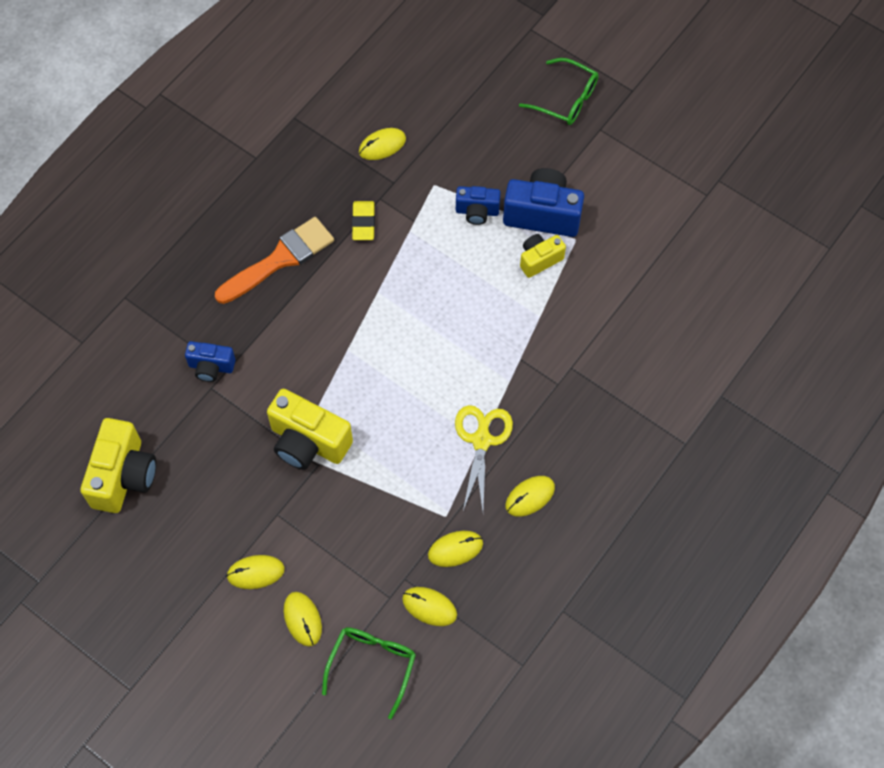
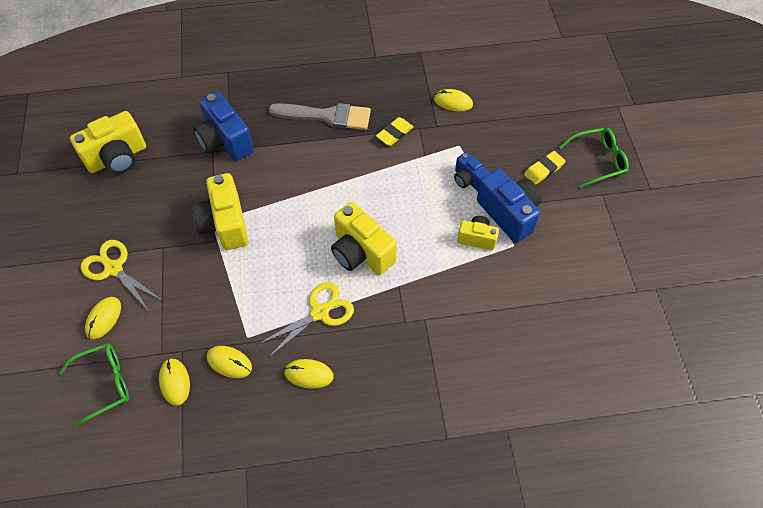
camera: 45 degrees right, 5 degrees down
(211, 367) = (225, 141): blue camera -> blue camera, size x1.74
(255, 572) = (113, 268): yellow mouse -> yellow scissors
(280, 259) = (326, 116): orange brush -> grey brush
(458, 359) = (361, 252): none -> yellow camera
(530, 147) = (543, 170): none -> yellow eraser
(566, 99) = (598, 160): green glasses -> green glasses turned 90 degrees counterclockwise

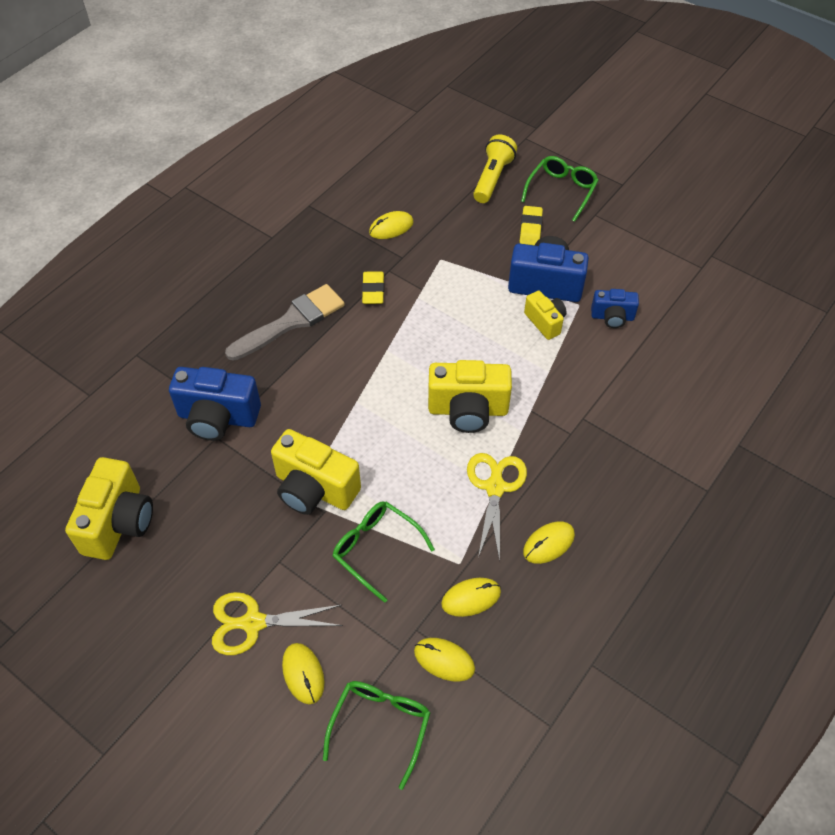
camera: 45 degrees left, 5 degrees down
(215, 287) = (376, 549): none -> green glasses
(468, 180) = (482, 281): blue camera -> blue camera (612, 317)
(476, 238) = (545, 322): yellow camera -> yellow camera turned 90 degrees clockwise
(559, 117) = (492, 178): none -> yellow flashlight

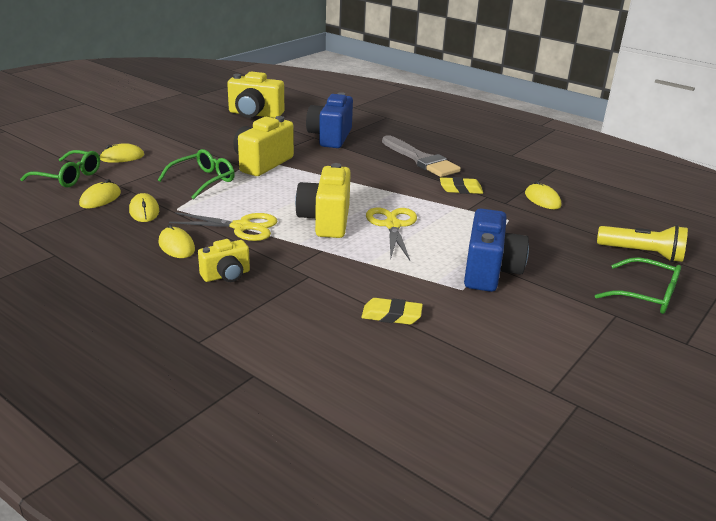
camera: 90 degrees right, 25 degrees down
(253, 623) = (167, 145): yellow scissors -> yellow scissors (392, 225)
(530, 229) = (571, 270): yellow eraser -> yellow eraser (391, 315)
(545, 322) = (434, 266): yellow camera -> yellow camera (226, 275)
(612, 317) = (447, 308): blue camera -> none

